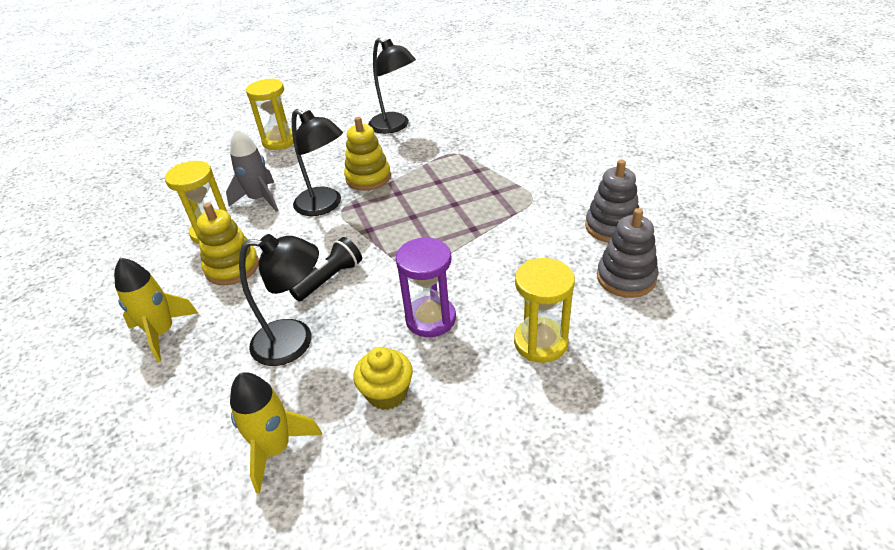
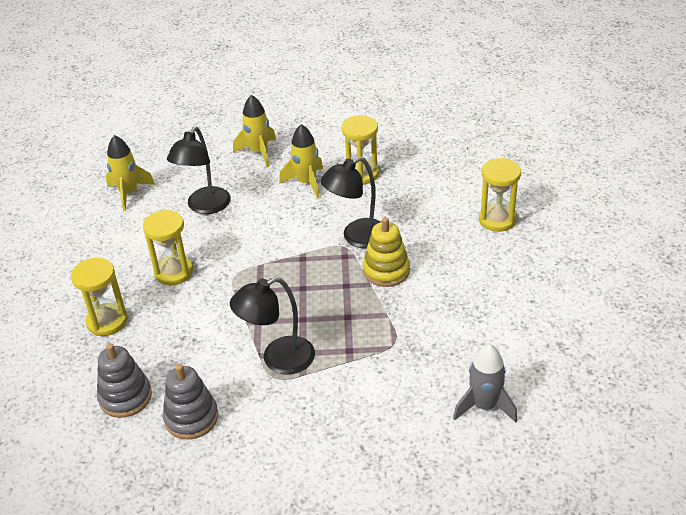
camera: 110 degrees right, 0 degrees up
(232, 267) = (306, 183): yellow stacking toy -> yellow rocket
(260, 199) = (393, 201): grey rocket -> grey rocket (484, 406)
(330, 279) = (256, 229): black flashlight -> none
(387, 393) = (129, 240): yellow cupcake -> none
(395, 126) = (483, 308): black lamp -> black lamp (278, 359)
(430, 319) = (174, 272): purple hourglass -> yellow hourglass

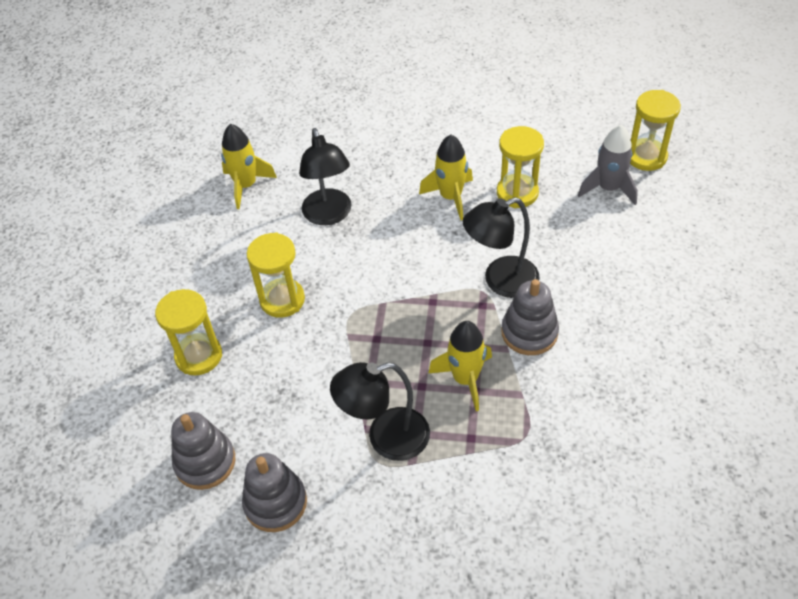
camera: 10 degrees right, 10 degrees up
(205, 207) = (329, 215): black lamp -> black lamp turned 45 degrees counterclockwise
(259, 152) = (401, 149): yellow rocket -> yellow rocket (465, 379)
(386, 271) = (529, 332): yellow stacking toy -> grey stacking toy
(484, 406) = (624, 543): grey rocket -> grey rocket (608, 188)
(497, 220) = (673, 278): yellow hourglass -> yellow hourglass (646, 157)

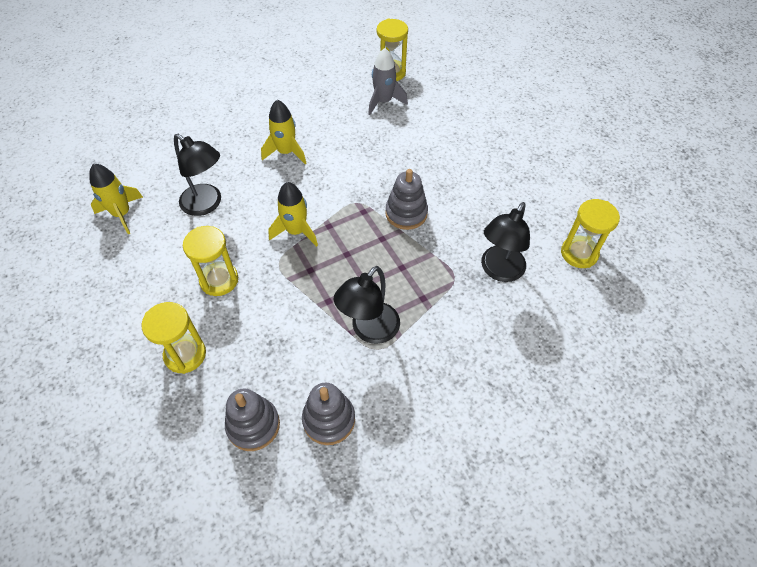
camera: 40 degrees left, 5 degrees up
(465, 379) = (390, 264): yellow rocket -> yellow rocket (296, 231)
(500, 281) = (362, 190): black lamp -> black lamp (499, 271)
(517, 193) = (328, 130): yellow hourglass -> yellow hourglass (579, 253)

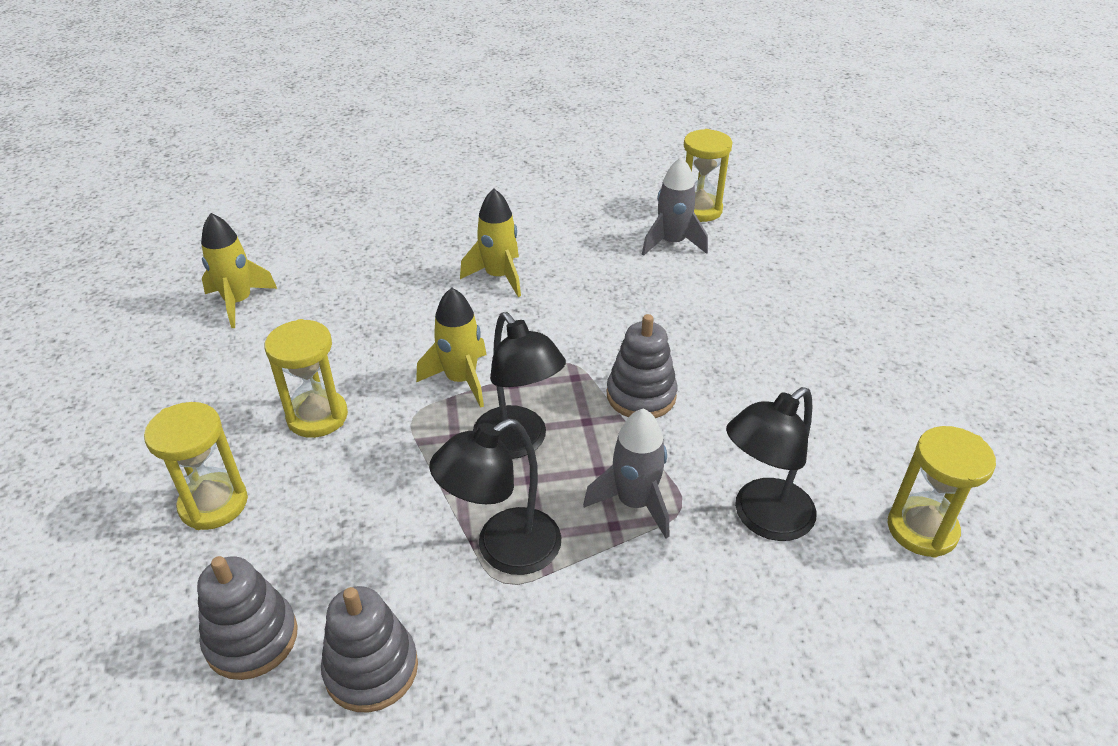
camera: 20 degrees right, 15 degrees down
(207, 204) = (355, 316): black lamp -> black lamp (518, 443)
(429, 281) = (634, 503): none -> grey rocket

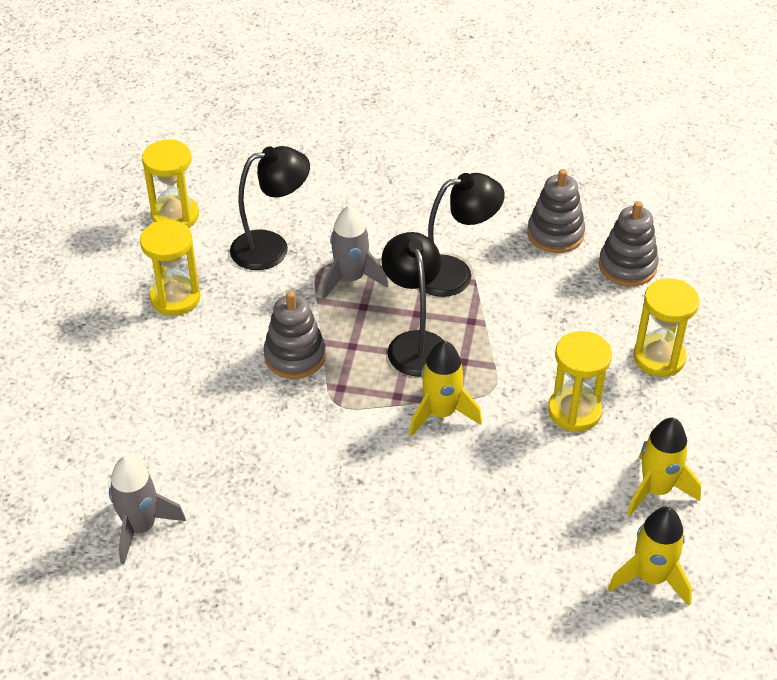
camera: 160 degrees left, 5 degrees up
(499, 277) = (358, 532): yellow rocket -> yellow rocket (656, 489)
(699, 210) = (67, 575): yellow hourglass -> yellow hourglass (175, 298)

